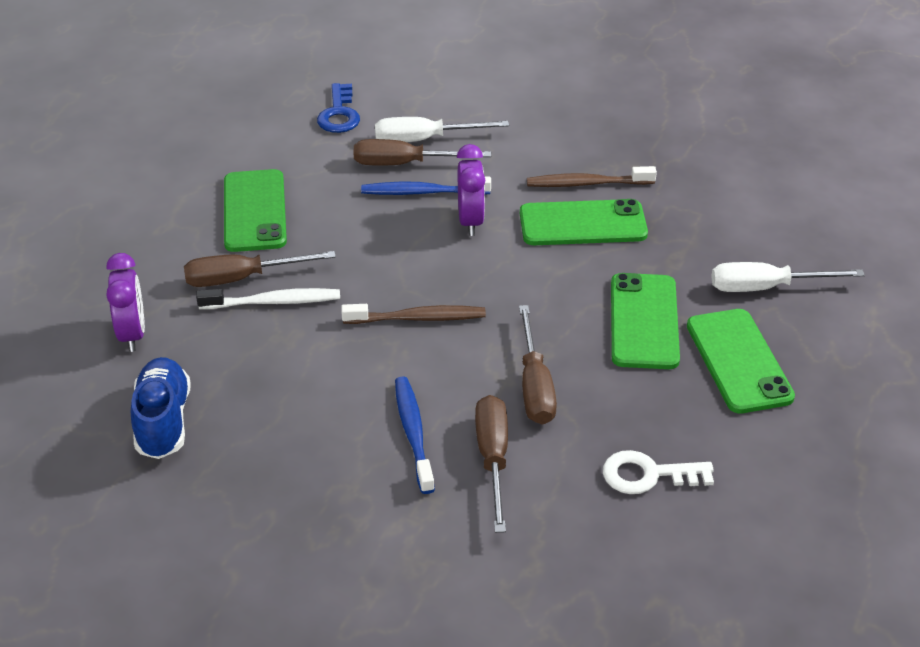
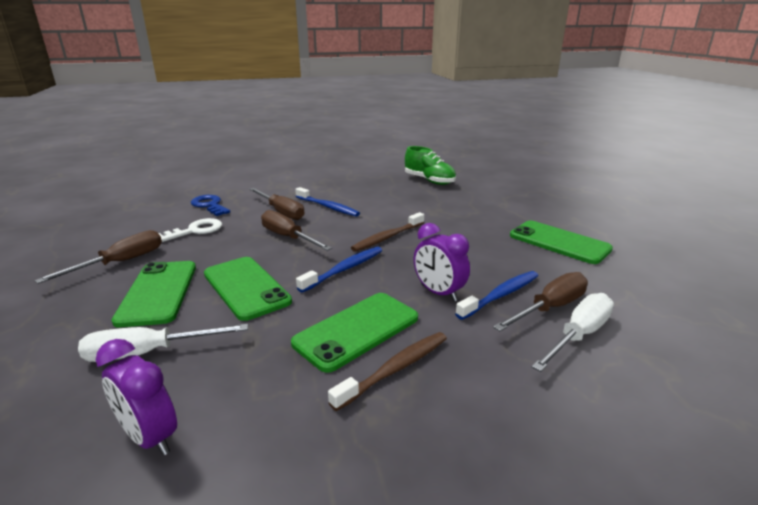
camera: 140 degrees right, 15 degrees down
(132, 334) = (493, 191): purple clock -> purple clock (150, 437)
(163, 421) = (429, 181): blue shoe -> green shoe
(242, 278) = (497, 219): brown screwdriver -> brown screwdriver (121, 262)
(273, 302) = (465, 217): white toothbrush -> none
(339, 114) = (671, 320): blue key -> blue key (209, 205)
(523, 294) = (344, 269): none -> blue toothbrush
(738, 361) = (158, 293): green phone -> green phone turned 45 degrees clockwise
(766, 287) = (149, 352): white screwdriver -> white screwdriver turned 150 degrees counterclockwise

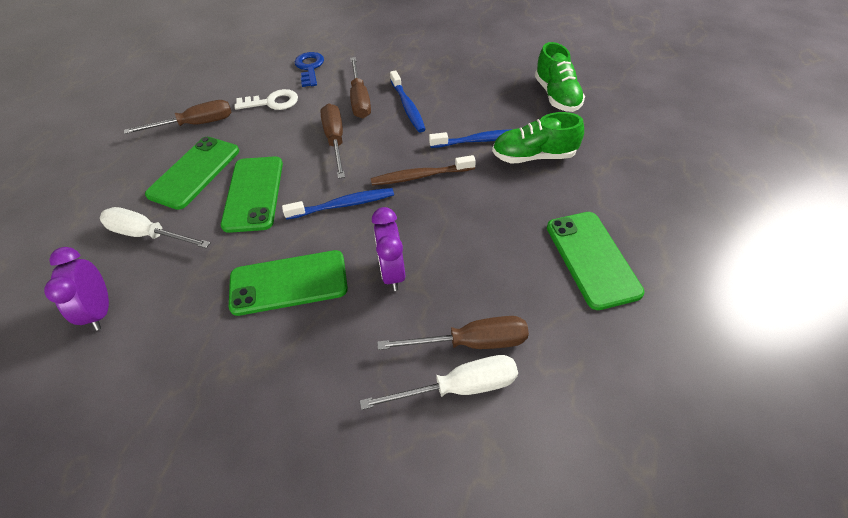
camera: 35 degrees right, 25 degrees up
(395, 369) = (278, 338): brown toothbrush -> none
(454, 209) = (534, 156): none -> green shoe
(500, 295) = (443, 303): blue toothbrush -> blue toothbrush (481, 140)

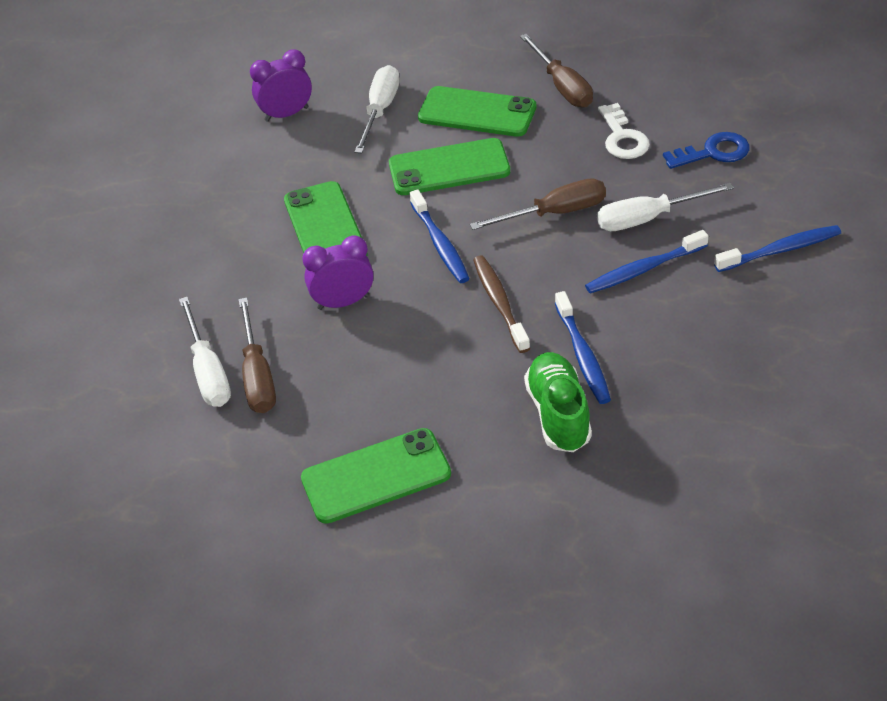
camera: 85 degrees right, 5 degrees down
(360, 100) = (648, 218): brown screwdriver -> white screwdriver
(409, 55) = (780, 250): none -> blue toothbrush
(556, 96) = (713, 437): green shoe -> none

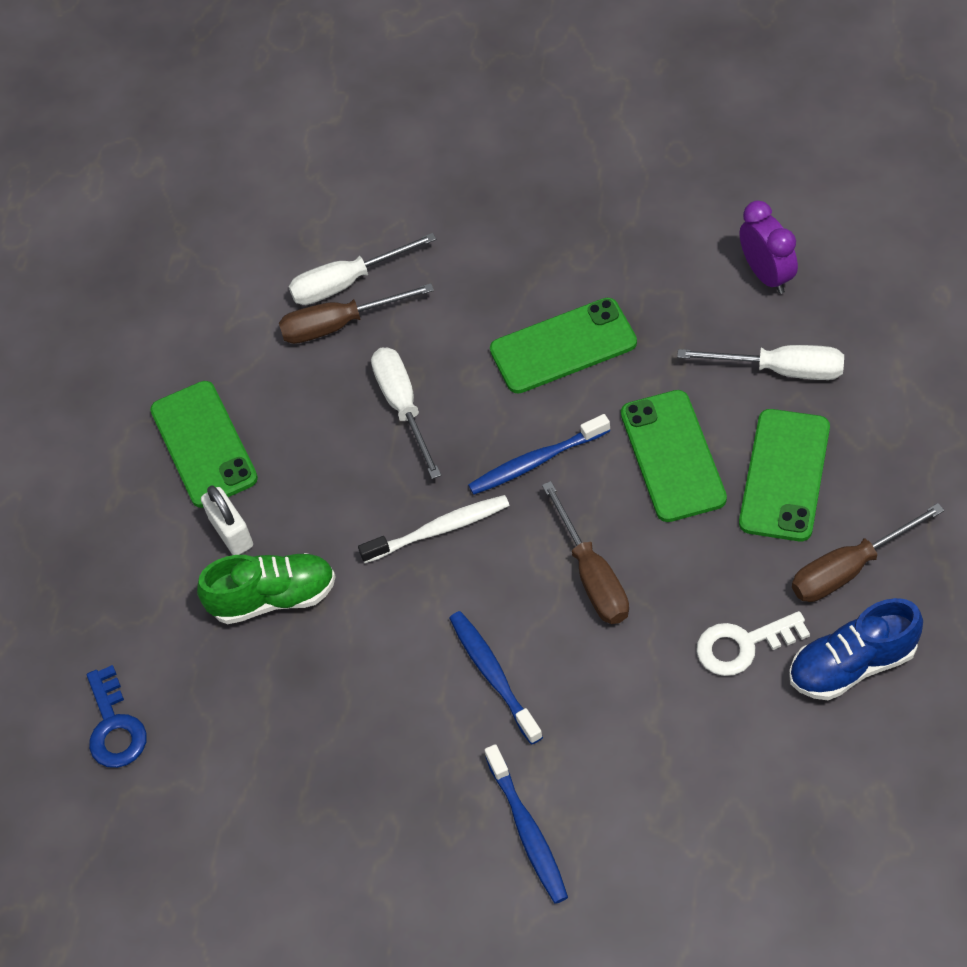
camera: 90 degrees right, 10 degrees up
(343, 302) = (443, 382): purple clock -> none
(483, 449) = (231, 532): none -> white padlock
(499, 303) = (439, 529): brown toothbrush -> white toothbrush
(583, 355) = (357, 617): blue toothbrush -> none
(641, 89) = (852, 665): none -> blue shoe
(648, 218) = (584, 678): white screwdriver -> white screwdriver (403, 406)
(713, 152) = (718, 755): blue key -> blue key (115, 727)

